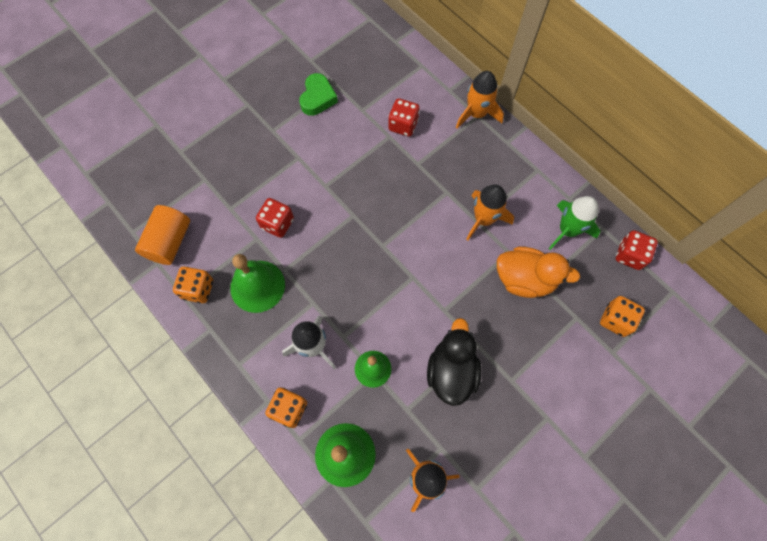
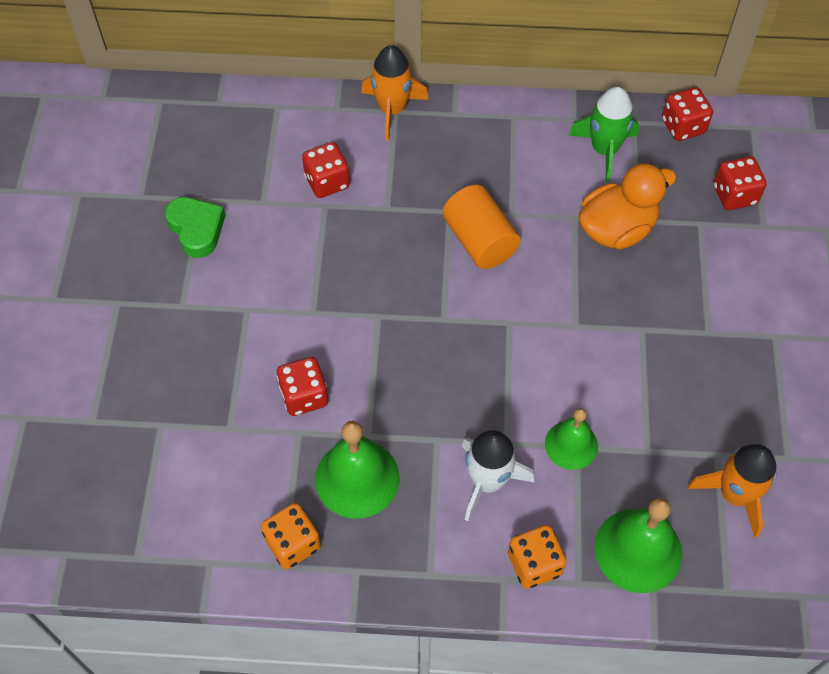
camera: 45 degrees left, 10 degrees down
(169, 242) = (198, 526): orange cylinder -> orange cylinder (479, 241)
(451, 371) = (646, 375): black duck -> none
(484, 219) = (515, 206): orange rocket -> none
(615, 320) = (734, 195): orange dice -> red dice

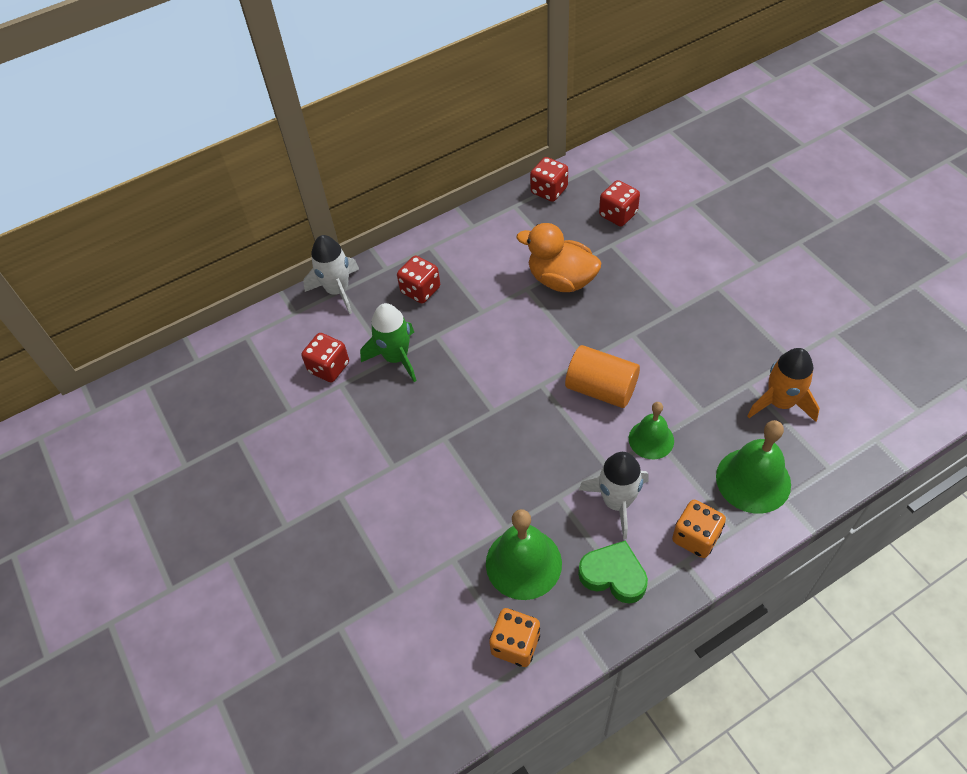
camera: 30 degrees left, 5 degrees down
(196, 229) = (252, 462): green heart -> green heart (613, 575)
(304, 396) = (435, 530): red dice -> red dice (420, 290)
(392, 110) = (338, 290): orange rocket -> white rocket
(479, 241) = (474, 342): orange cylinder -> orange cylinder (601, 389)
(604, 150) = (510, 234): green rocket -> green rocket (396, 357)
(616, 229) = (561, 280): orange duck -> orange duck turned 90 degrees counterclockwise

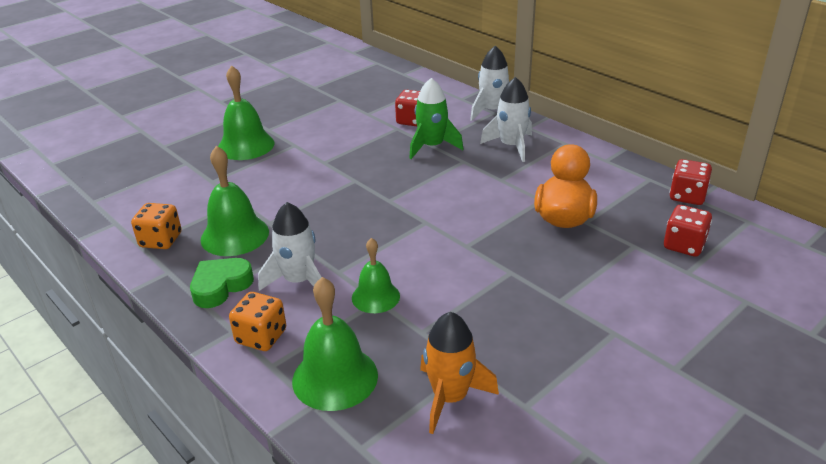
camera: 75 degrees right, 20 degrees down
(320, 553) = (246, 145): none -> green bell
(420, 290) = (511, 146): red dice -> white rocket
(601, 389) = (431, 258): orange cylinder -> none
(613, 575) = (221, 286): green heart -> green heart turned 150 degrees counterclockwise

